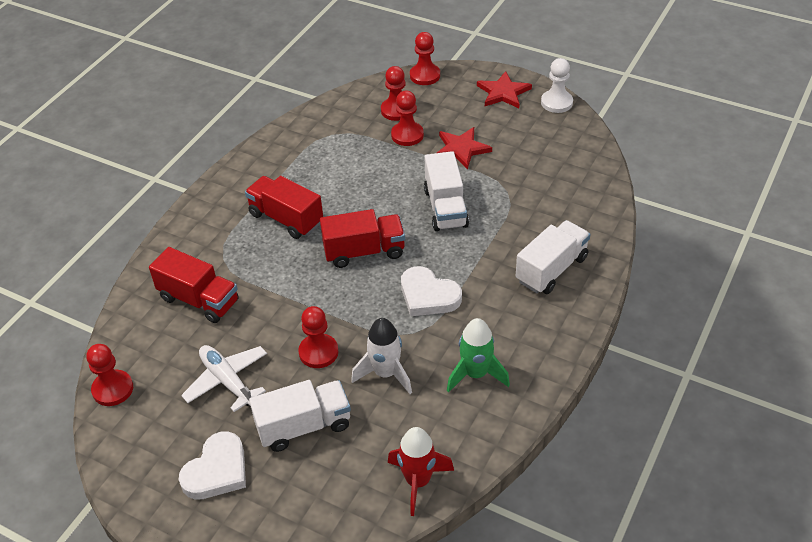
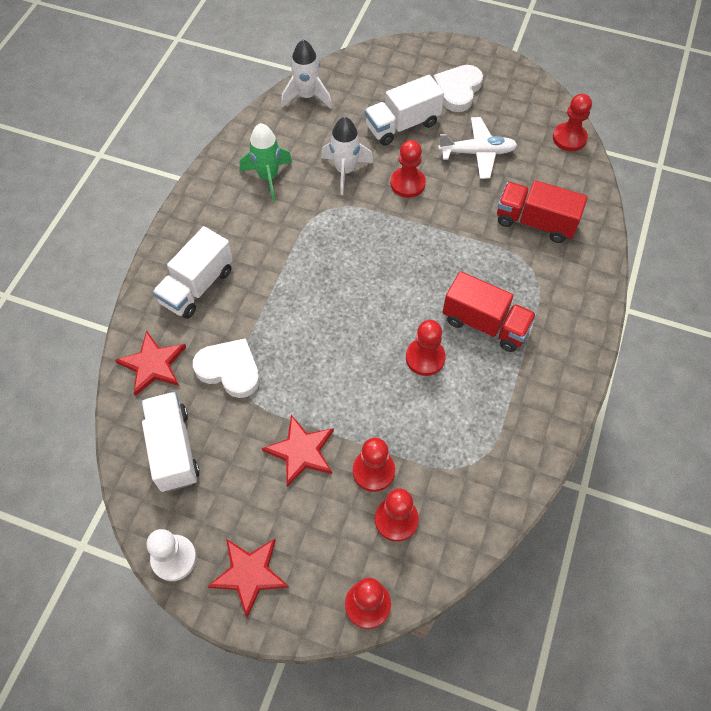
camera: 170 degrees right, 15 degrees up
(227, 381) = (477, 153): white plane -> white plane turned 45 degrees counterclockwise
(347, 199) = (425, 358): none -> red pawn
(364, 251) = (390, 290): red truck -> none
(418, 481) = (307, 96): red rocket -> white rocket
(428, 296) = (318, 246): white heart -> white heart (229, 370)
(445, 208) = (312, 355): white truck -> white truck (173, 449)
(587, 211) = (153, 364): none -> red star

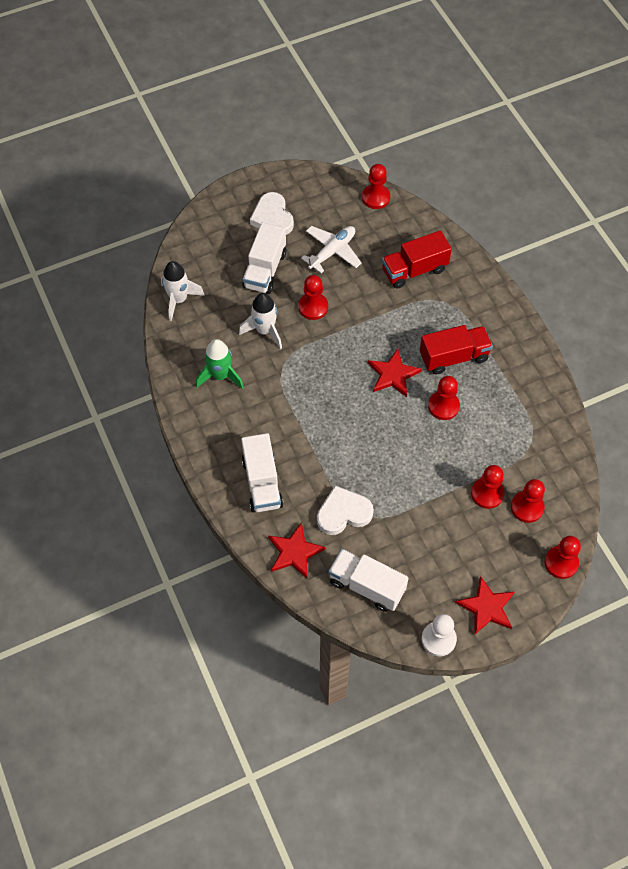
camera: 45 degrees left, 0 degrees up
(301, 451) = (437, 519): red star -> red star (393, 374)

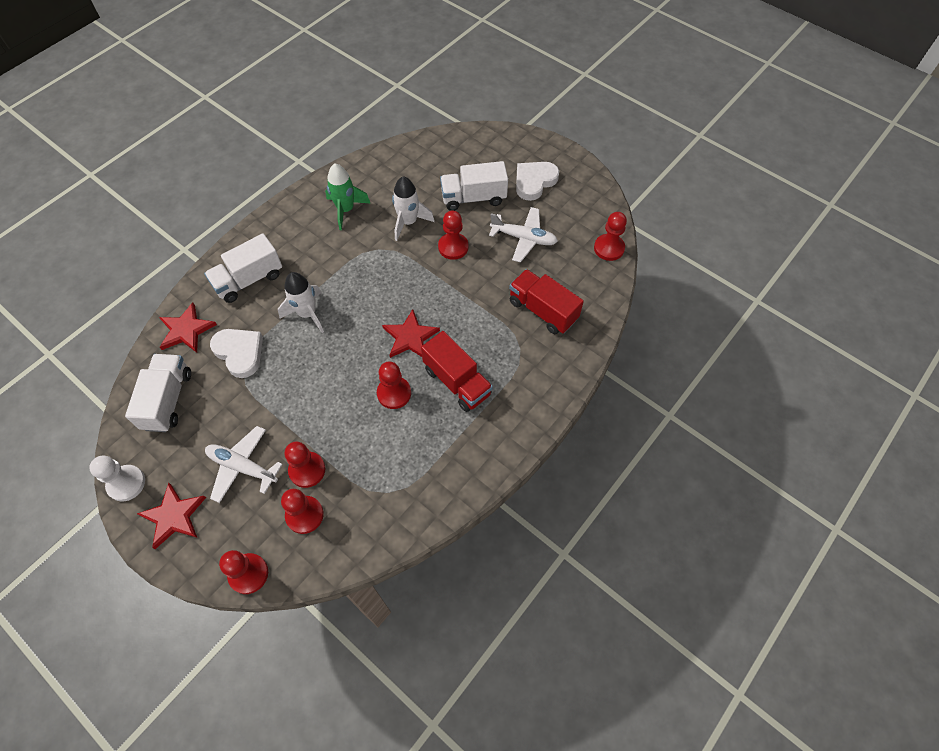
camera: 65 degrees right, 0 degrees up
(179, 300) = (409, 154): white rocket -> white rocket (307, 314)
(463, 541) = (243, 467): none -> white plane

